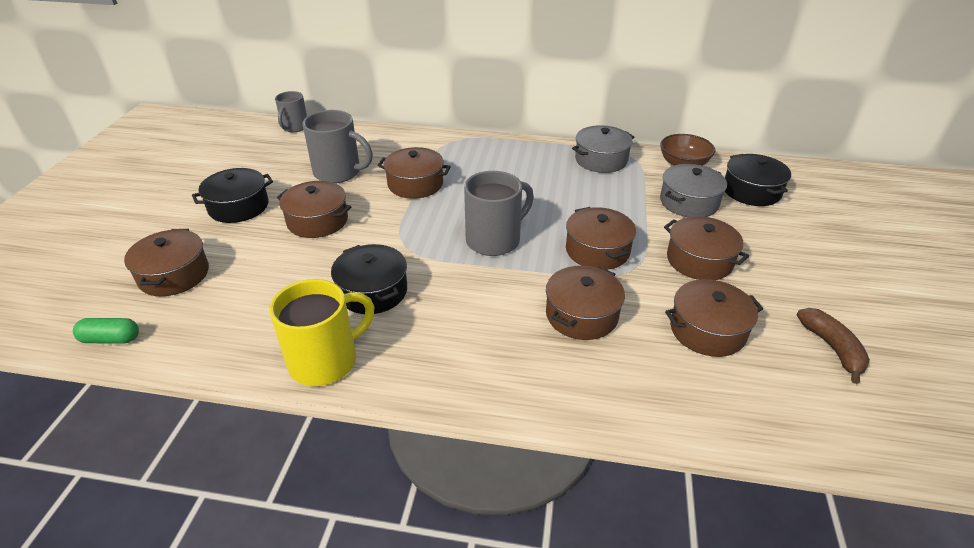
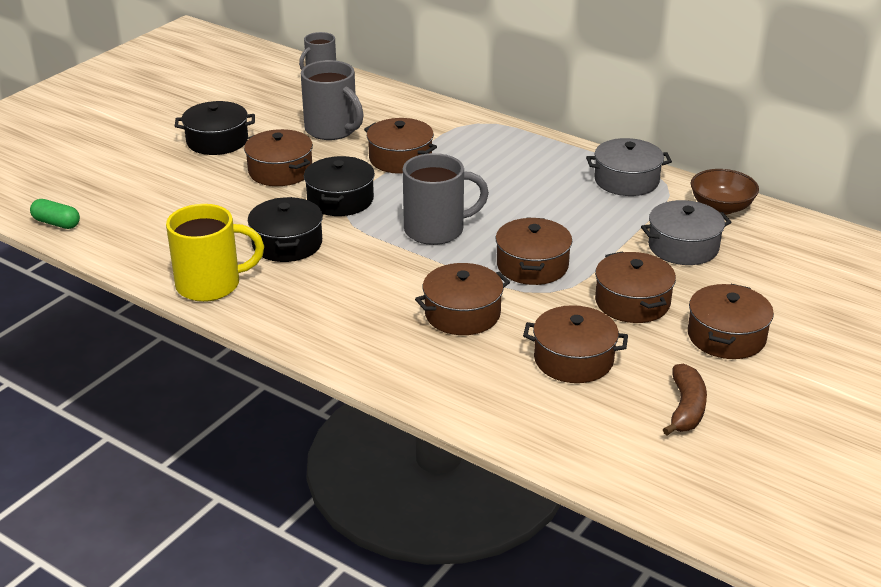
camera: 25 degrees right, 5 degrees down
(174, 275) = (129, 186): brown pot -> brown pot (726, 336)
(751, 191) = (772, 254): black pot -> black pot (340, 200)

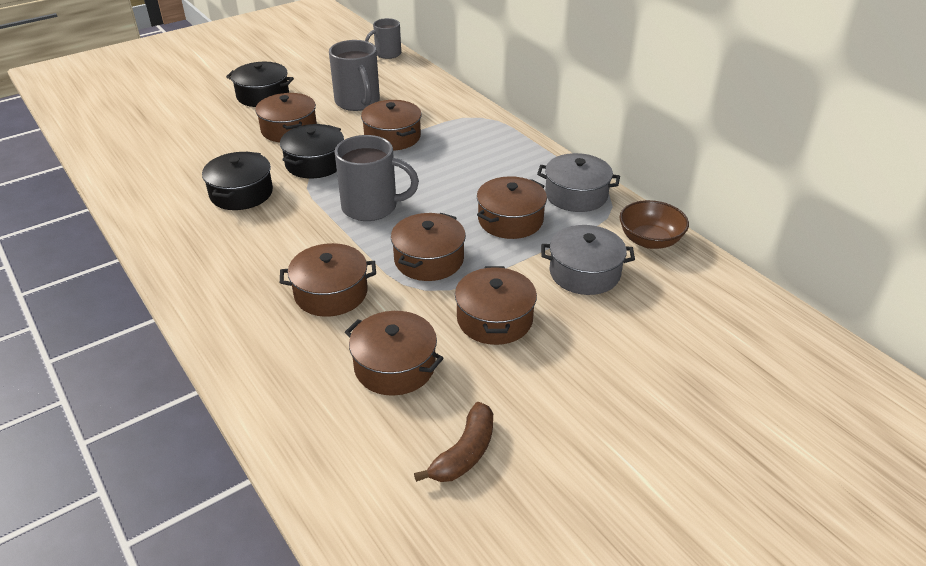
camera: 20 degrees right, 5 degrees up
(56, 223) = (90, 140): green capsule -> none
(211, 285) = (152, 217): yellow mug -> none
(726, 336) = (562, 381): brown pot -> brown pot (510, 220)

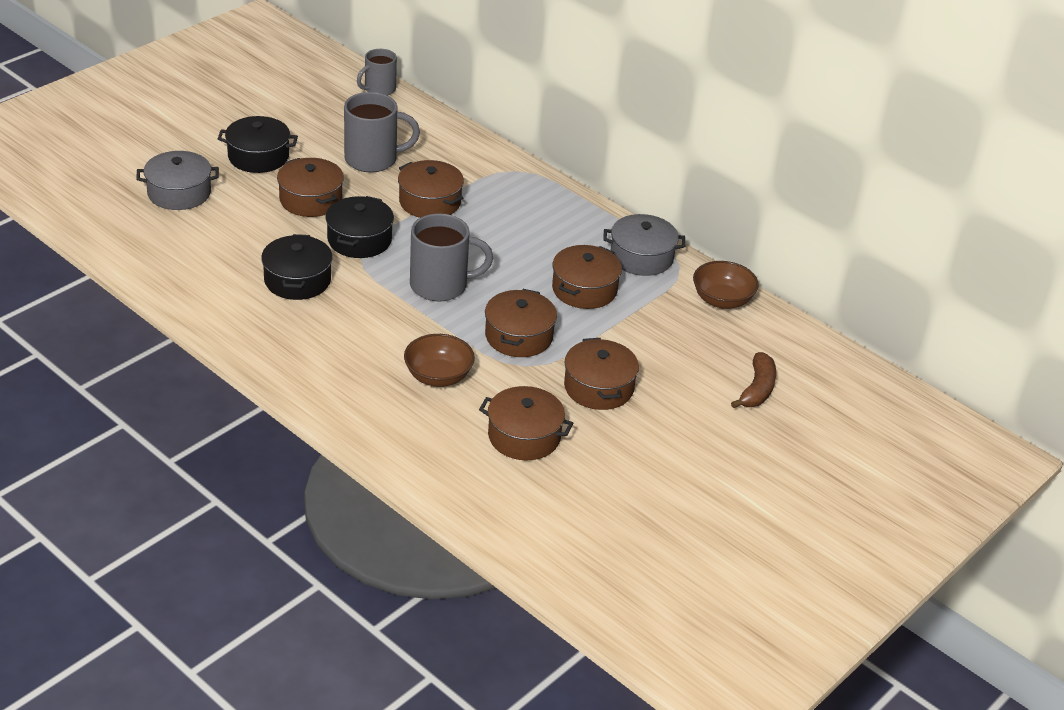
camera: 15 degrees left, 0 degrees up
(331, 293) = (438, 376): brown pot -> brown bowl
(358, 102) = (373, 159): grey mug -> grey mug turned 60 degrees counterclockwise
(464, 453) = (607, 498): brown banana -> brown banana (757, 389)
(584, 273) = (668, 337): grey pot -> grey pot (179, 193)

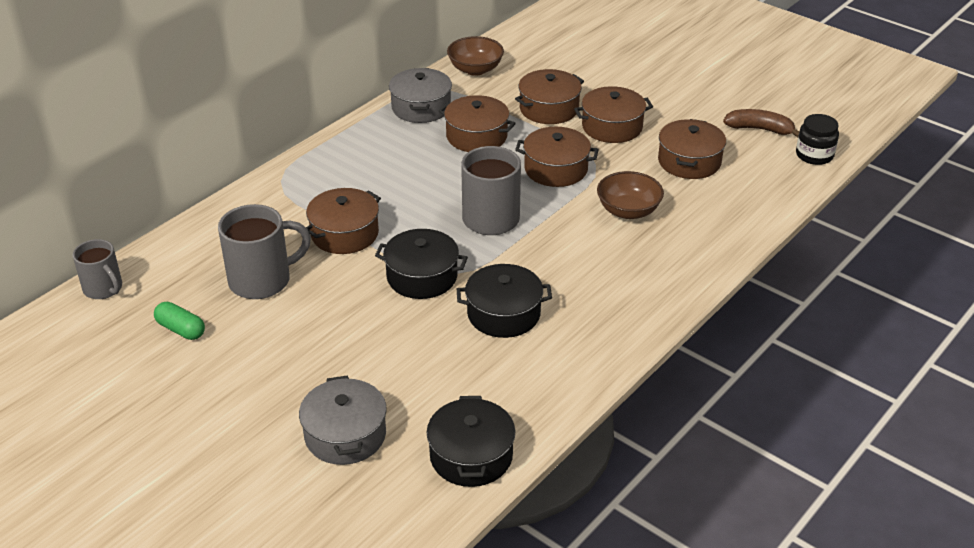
camera: 90 degrees left, 0 degrees up
(258, 156) = (258, 374): black pot -> black pot (471, 456)
(311, 199) = (349, 320): brown pot -> brown pot (549, 109)
(321, 123) = (181, 329): none -> green capsule
(373, 159) = (262, 280): grey mug -> grey mug turned 75 degrees clockwise
(528, 545) = (814, 155): none -> black jar
(757, 389) = (587, 56): brown banana -> brown banana (760, 129)

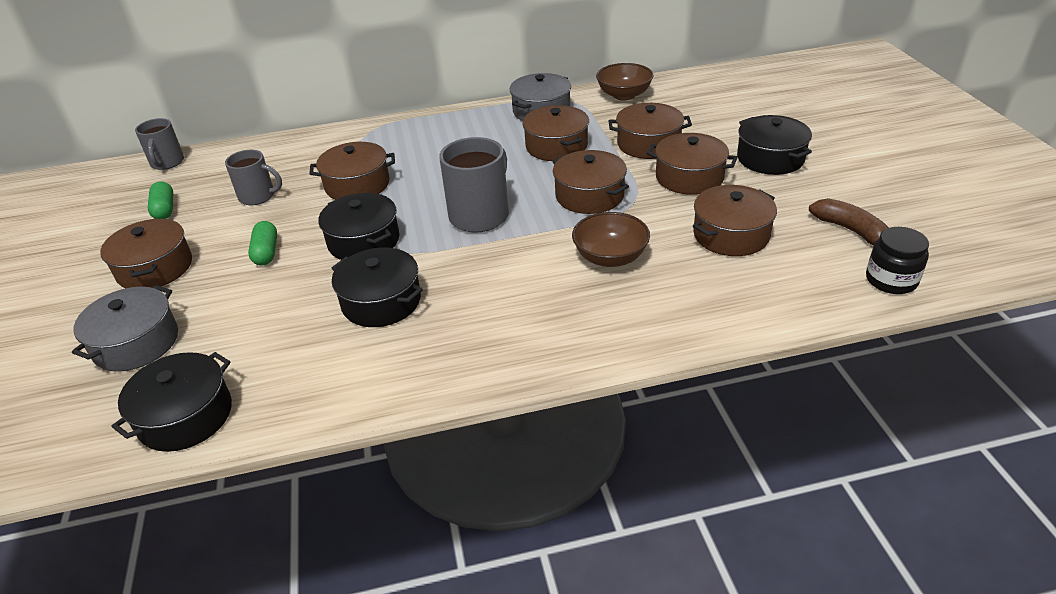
camera: 40 degrees right, 0 degrees up
(261, 378) = (155, 268): none -> brown pot
(262, 280) = (258, 196): grey mug -> grey mug, size x0.63
(348, 321) = (266, 252): none -> green capsule
(652, 91) = (770, 158): none -> black pot

